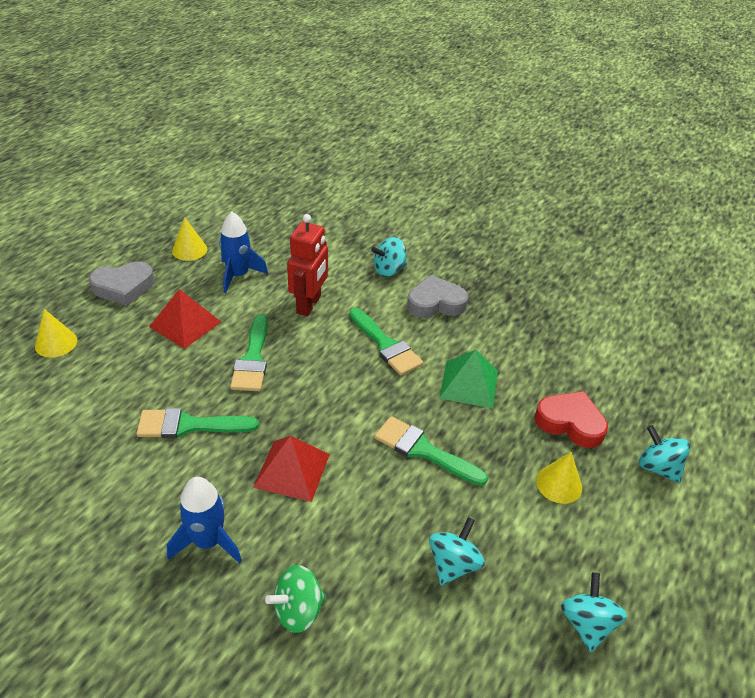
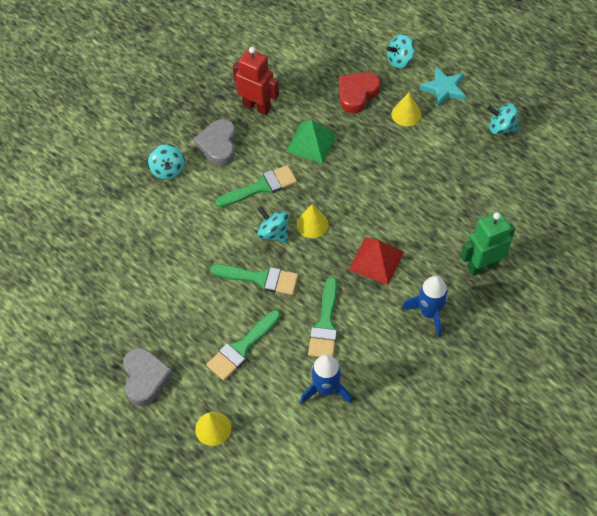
camera: 75 degrees left, 15 degrees up
(185, 324) = (208, 327): red pyramid -> none
(189, 250) = (100, 324): yellow cone -> yellow cone (312, 224)
(238, 275) = (149, 284): blue rocket -> blue rocket (325, 389)
(298, 610) = (482, 266): green spinning top -> green robot
(309, 305) = (202, 234): red robot -> red robot (257, 107)
(423, 450) = (369, 181): green brush -> green brush (241, 348)
(453, 564) = (458, 182): turquoise spinning top -> turquoise spinning top (274, 233)
(631, 530) = (444, 89): none -> turquoise star

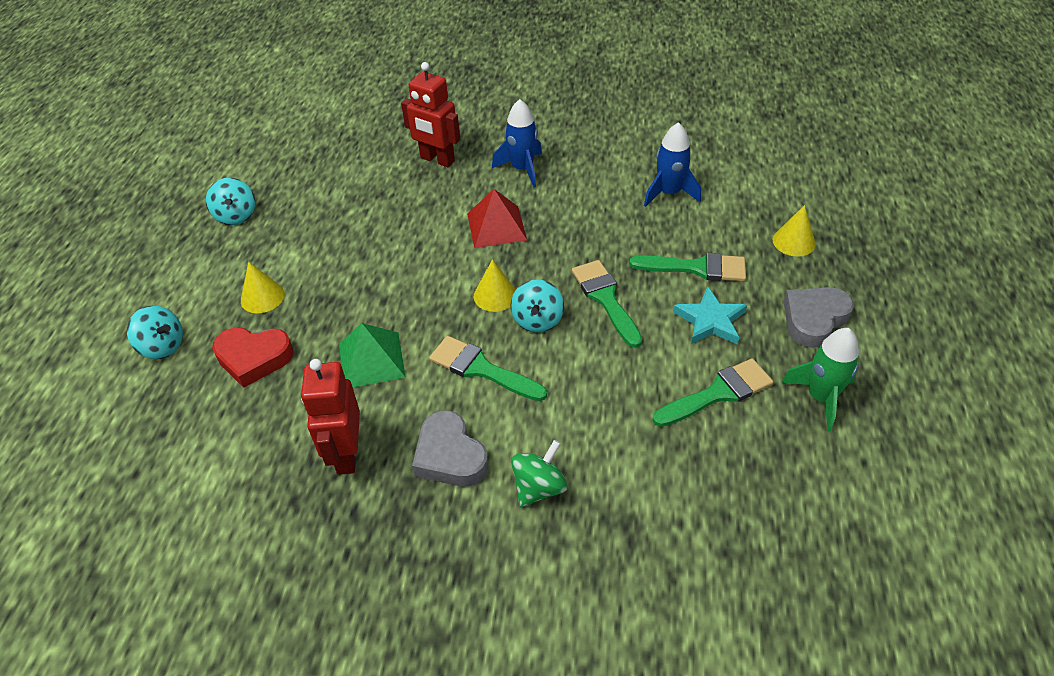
camera: 125 degrees left, 10 degrees down
(97, 331) = (820, 397): none -> green rocket
(168, 170) = (539, 487): turquoise spinning top -> green spinning top
(218, 145) = (450, 456): grey heart -> grey heart turned 90 degrees clockwise
(325, 324) = (605, 225): green brush -> green brush (718, 393)
(444, 89) = (196, 284): turquoise star -> turquoise star (710, 320)
(482, 266) = (437, 160): green robot -> red robot

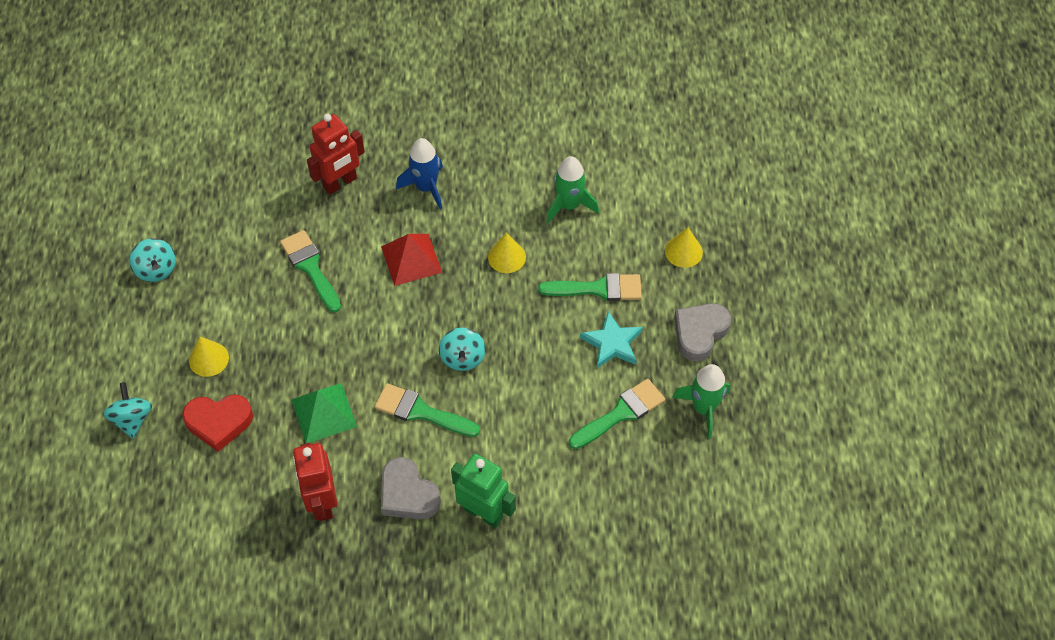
camera: 10 degrees left, 10 degrees up
(162, 346) = (132, 419): turquoise spinning top -> turquoise spinning top turned 120 degrees counterclockwise
(437, 160) = (340, 183): red robot -> red robot turned 60 degrees counterclockwise
(495, 295) = (421, 336): yellow cone -> yellow cone (506, 257)
(539, 487) = (483, 513): green spinning top -> green robot
(605, 298) = (520, 329): green brush -> green brush (310, 267)
(669, 193) = (569, 205): blue rocket -> green rocket

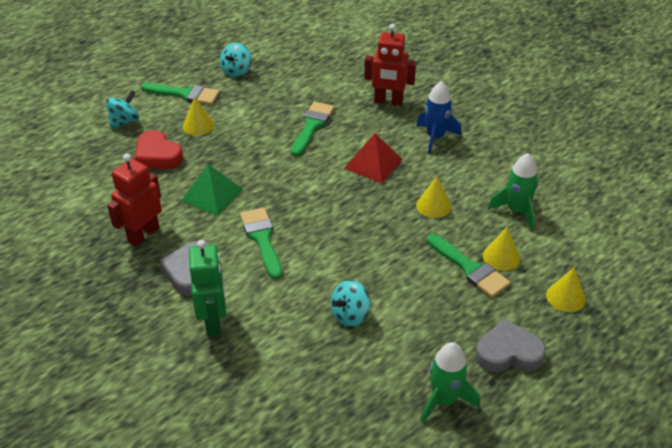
camera: 50 degrees right, 15 degrees down
(462, 358) = (327, 233): turquoise spinning top -> turquoise spinning top (350, 315)
(606, 258) = (501, 257): none -> yellow cone
(612, 343) = (434, 305): turquoise star -> none
(621, 413) = (381, 349): green brush -> green brush (185, 94)

